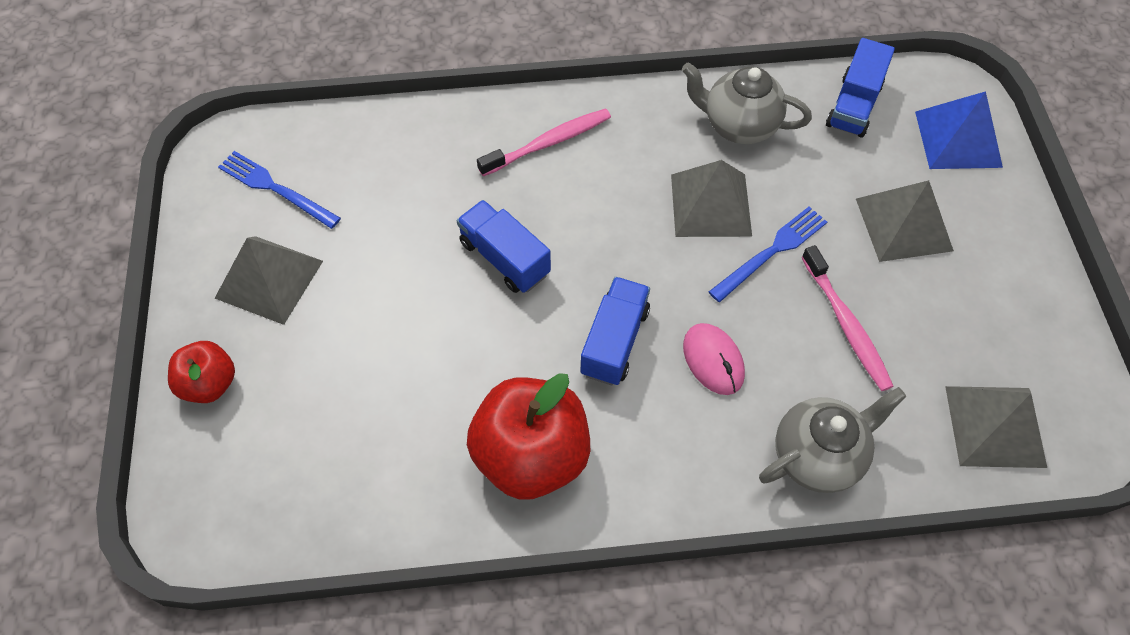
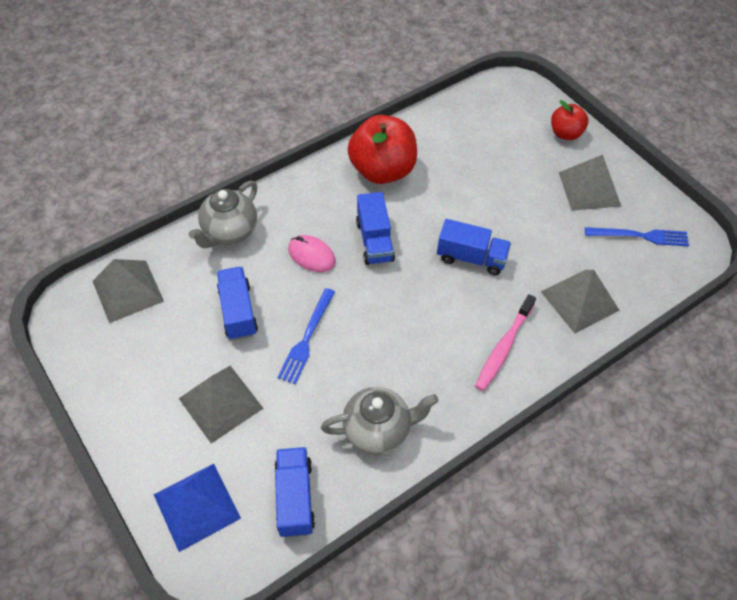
camera: 150 degrees right, 5 degrees down
(711, 204) = (364, 354): grey pyramid -> grey pyramid (579, 301)
(846, 325) = (238, 311): pink toothbrush -> blue truck

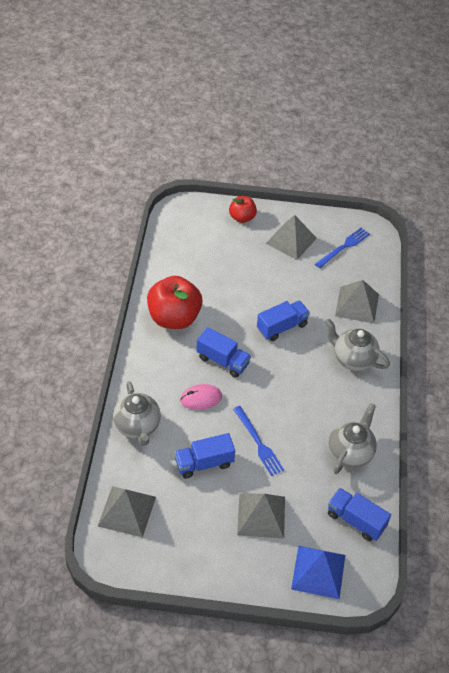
camera: 50 degrees left, 5 degrees down
(238, 311) = (204, 463): blue truck -> blue truck turned 45 degrees counterclockwise
(503, 347) = (353, 359): pink toothbrush -> grey teapot

